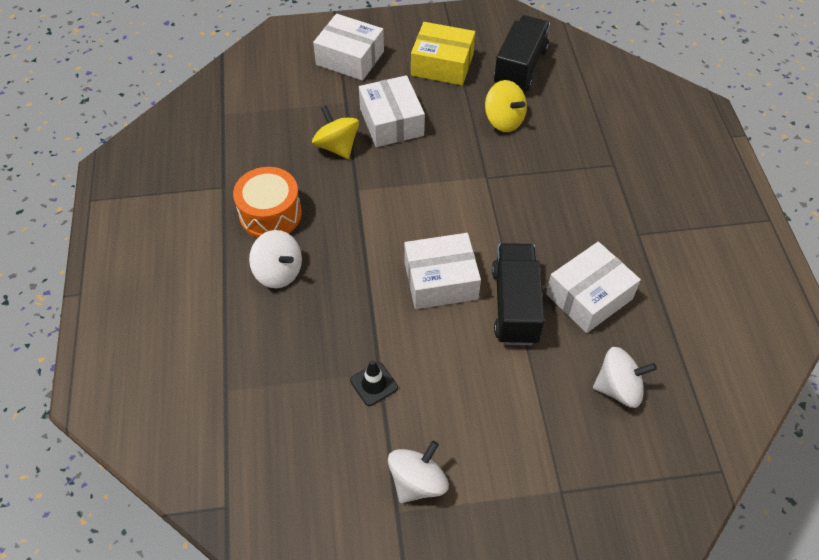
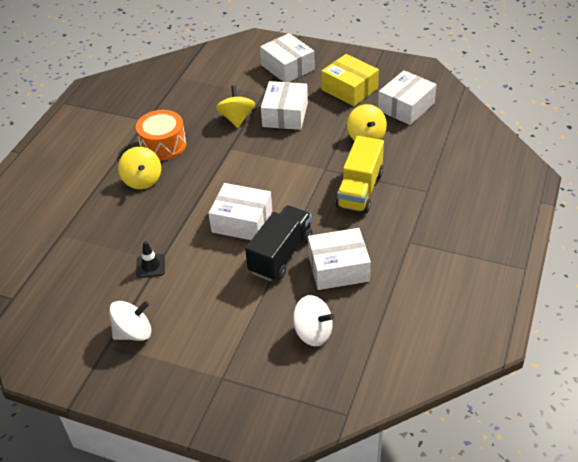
camera: 30 degrees right, 10 degrees down
(278, 272) = (142, 180): white spinning top -> yellow spinning top
(520, 67) = (406, 107): black truck -> white box
(543, 189) = (360, 190): none -> yellow truck

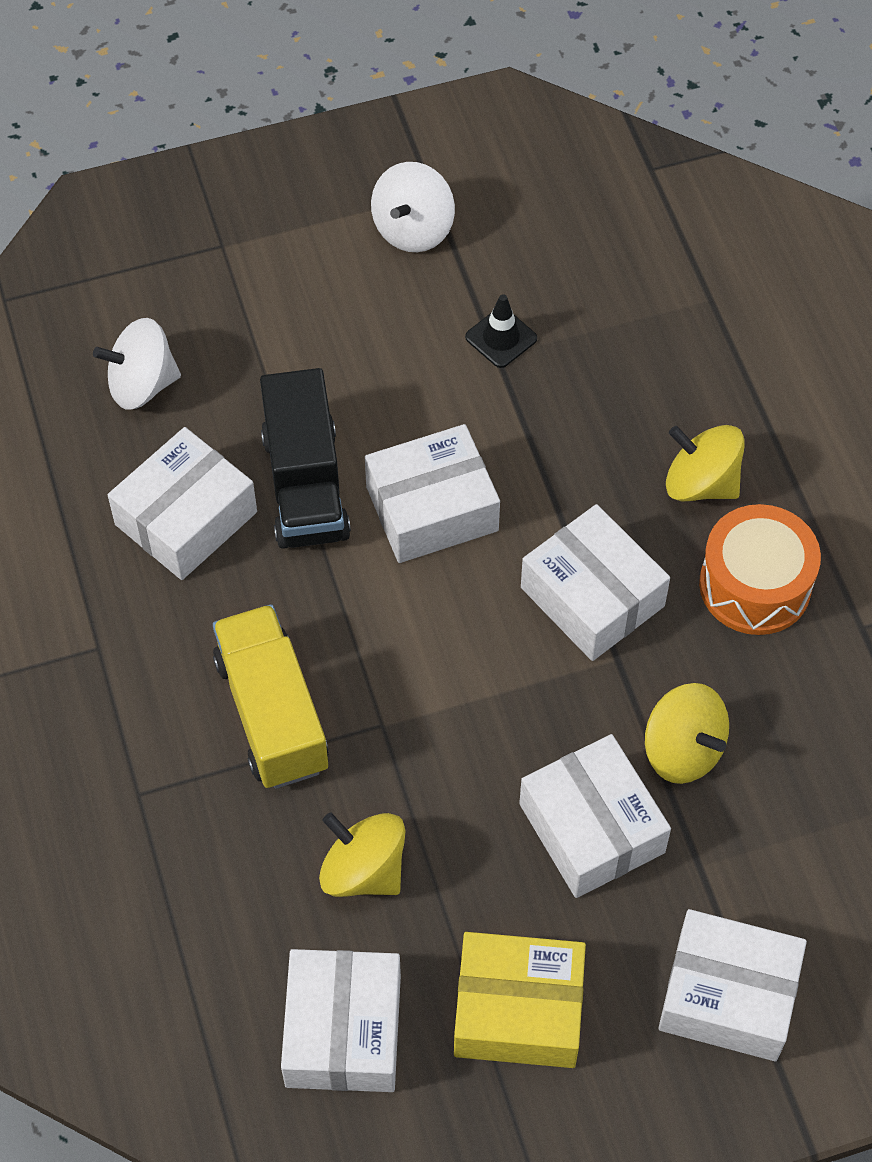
camera: 140 degrees right, 15 degrees up
(217, 168) = (592, 596): none -> white box

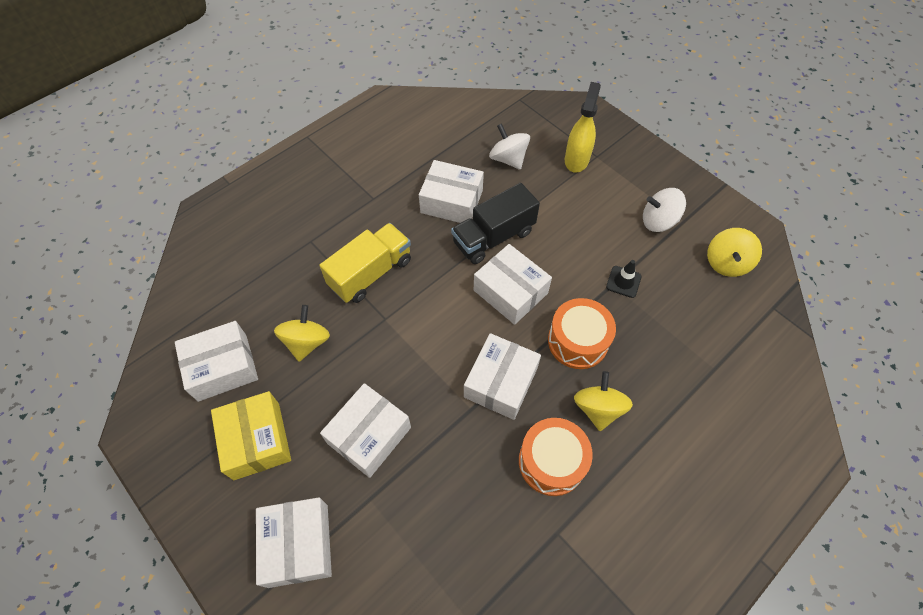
camera: 65 degrees right, 0 degrees up
(210, 279) = (576, 159): none -> yellow spray bottle
(574, 455) = (577, 341): none -> orange drum
(683, 750) = (433, 463): yellow spinning top -> yellow spinning top (726, 263)

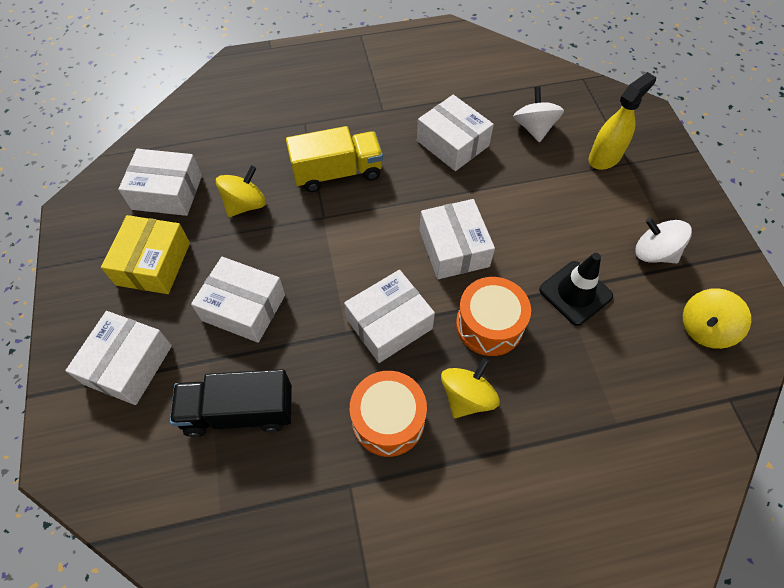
camera: 30 degrees right, 0 degrees up
(369, 435) = (244, 307): white box -> white box turned 45 degrees clockwise
(493, 237) = (471, 192): black truck -> black truck (239, 412)
(623, 282) = (575, 293): black traffic cone -> black traffic cone, size x1.62

